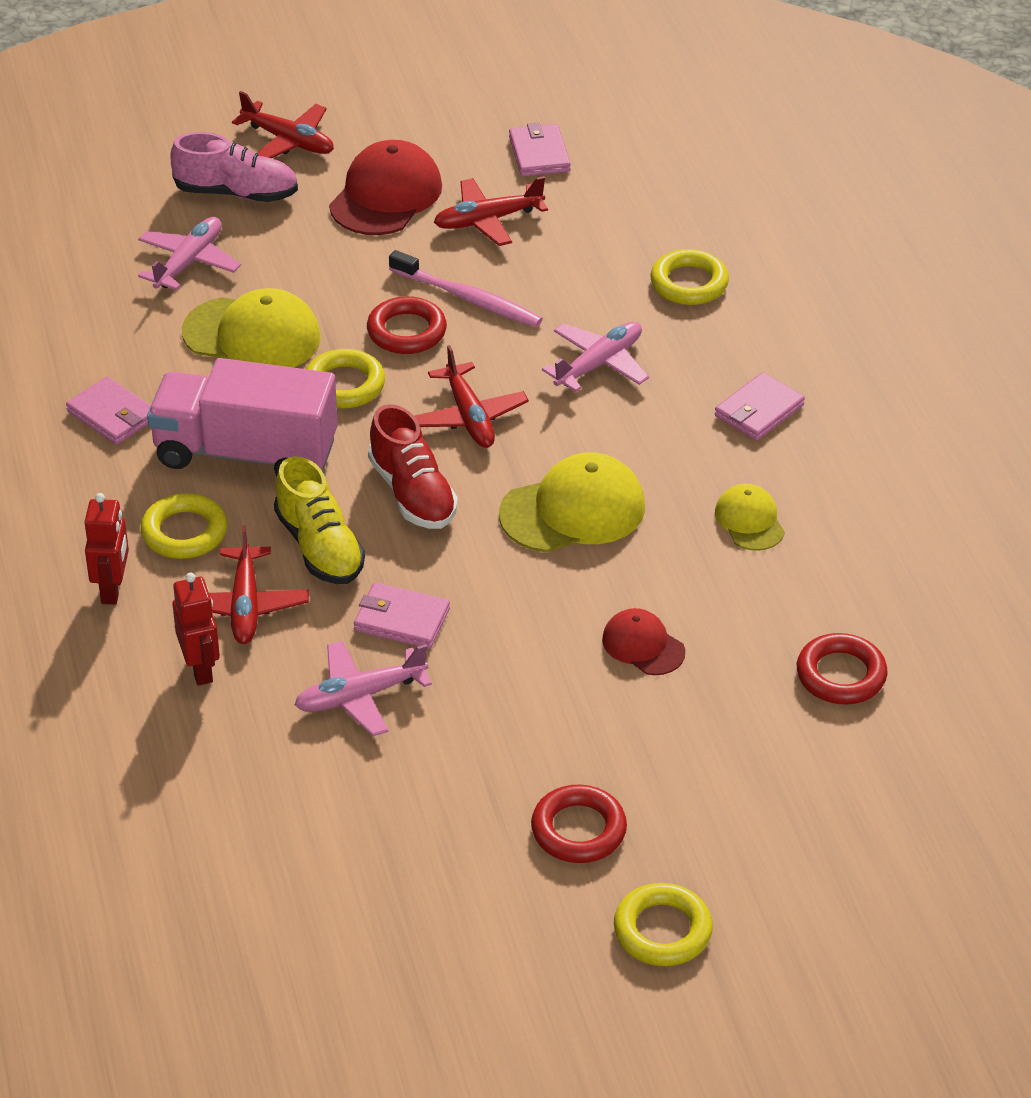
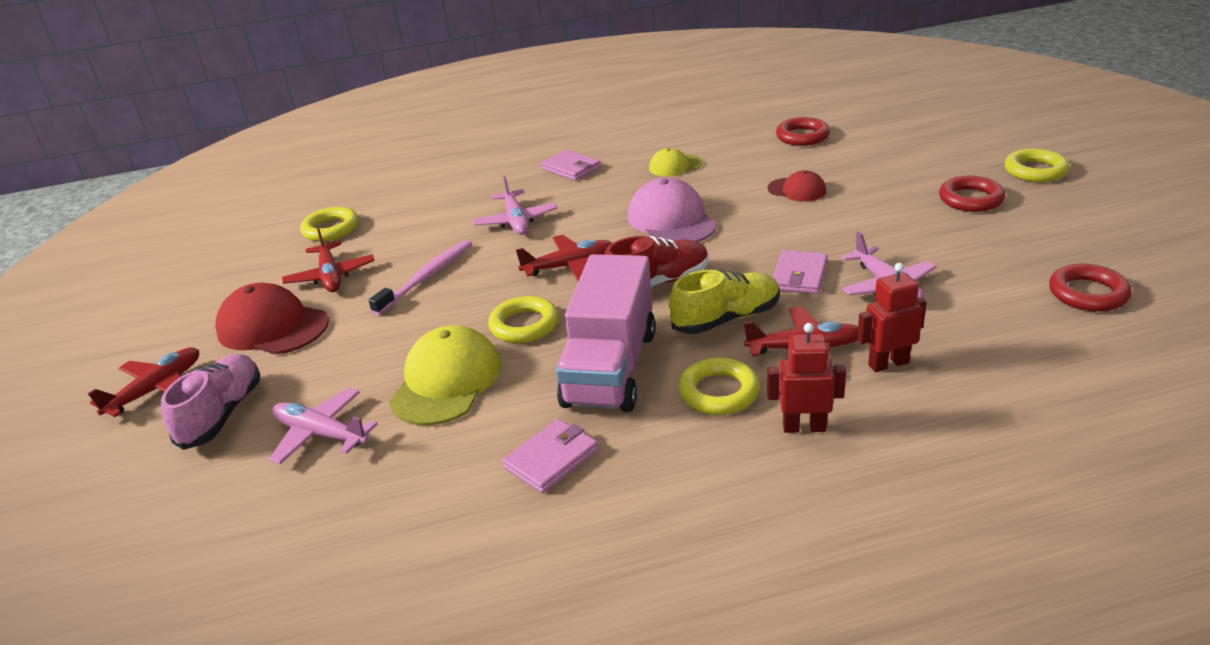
camera: 85 degrees left, 10 degrees down
(406, 331) = (461, 301): red ring -> red ring (1088, 293)
(539, 154) = (256, 260): pink wallet -> none
(573, 510) = (671, 220): yellow cap -> pink cap
(599, 364) = (516, 221): pink plane -> pink plane turned 150 degrees counterclockwise
(643, 645) = (797, 190): red cap -> red cap turned 105 degrees counterclockwise
(689, 283) = (436, 196): yellow ring -> yellow ring (331, 229)

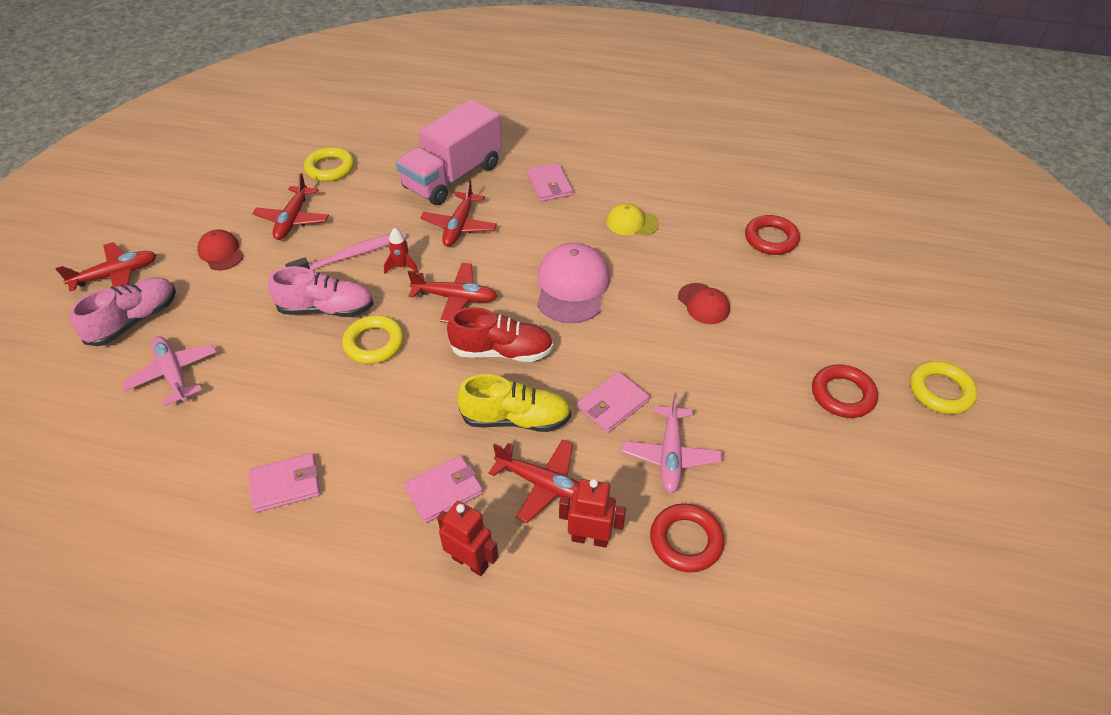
camera: 25 degrees right, 15 degrees up
(272, 327) = (221, 252): red cap -> red cap, size x0.57
(444, 322) = (326, 309): none -> pink shoe
(446, 381) = (282, 370): yellow cap -> none
(490, 265) = (402, 266): none -> red rocket
(516, 221) = (459, 226): pink plane -> red plane
(610, 368) = (393, 421): pink truck -> pink truck (453, 177)
(719, 392) = (444, 490): yellow ring -> pink wallet
(1088, 293) = (829, 563): red ring -> red ring (686, 541)

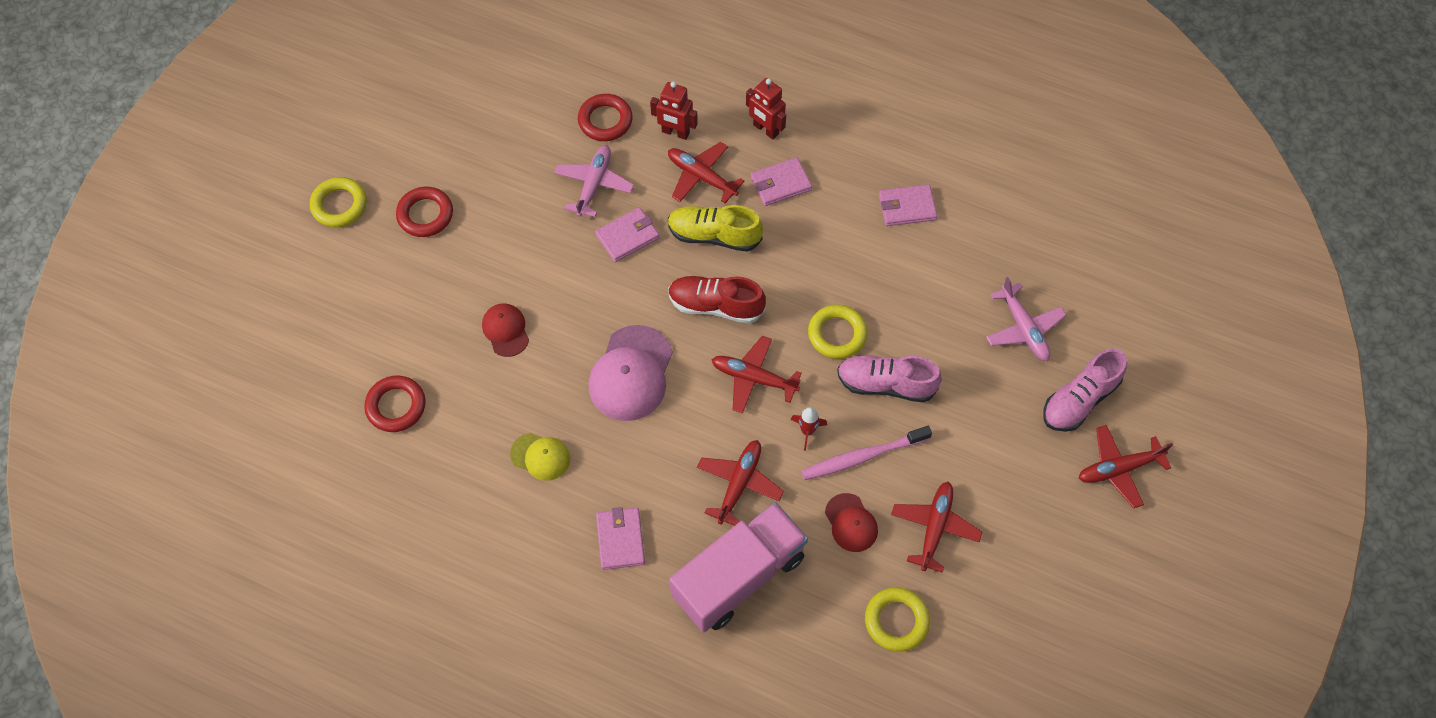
camera: 170 degrees left, 15 degrees up
(221, 252) = (1010, 485): red cap -> red cap (851, 523)

